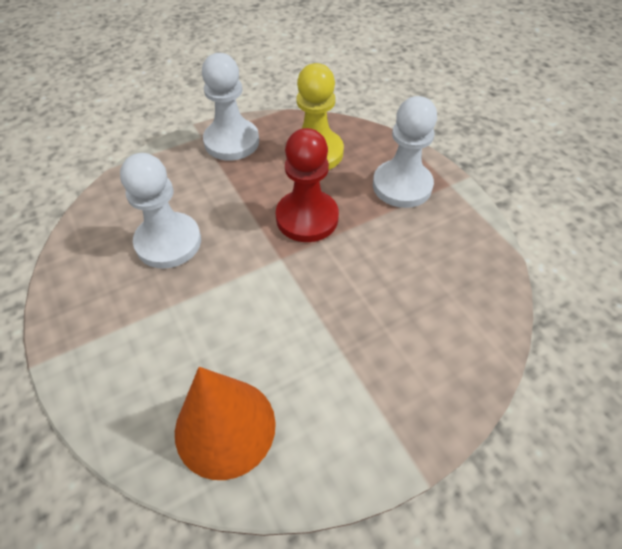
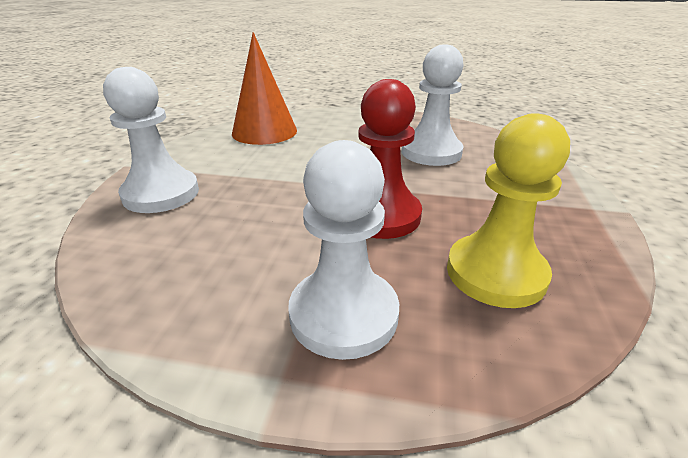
camera: 130 degrees right, 20 degrees down
(231, 142) = (567, 221): white pawn -> white pawn (161, 194)

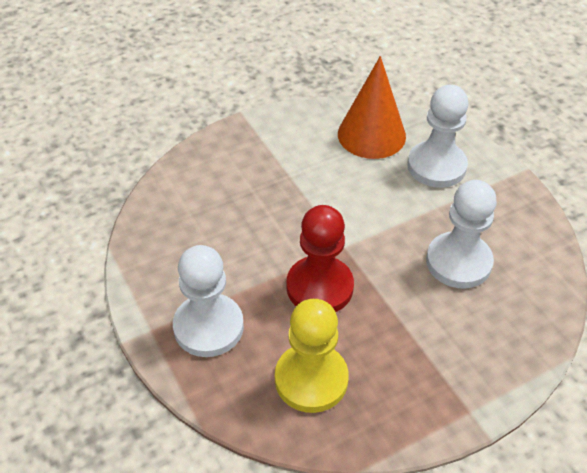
camera: 50 degrees right, 15 degrees up
(161, 194) = (229, 161): white pawn -> white pawn (436, 166)

